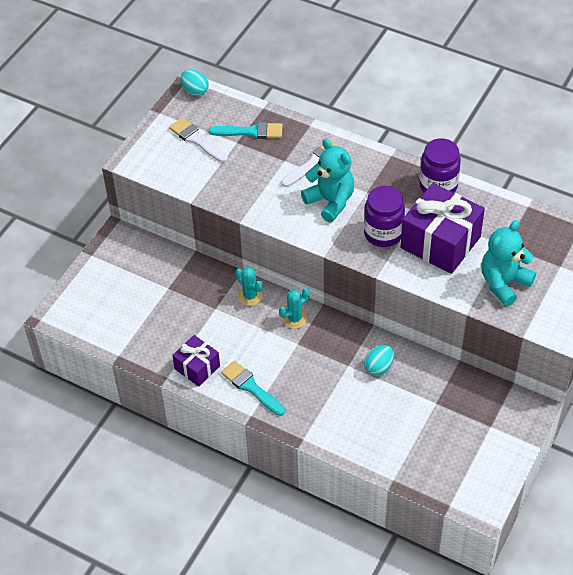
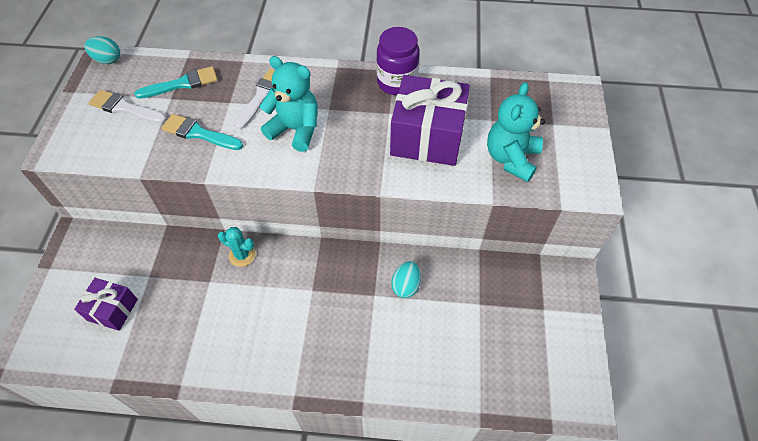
camera: 25 degrees left, 5 degrees up
(197, 367) = (212, 359): purple gift -> purple gift (112, 309)
(251, 387) = (281, 360): turquoise brush -> turquoise brush (199, 133)
(294, 319) = (298, 264): turquoise cactus -> none
(383, 233) = (365, 146): purple jar -> none

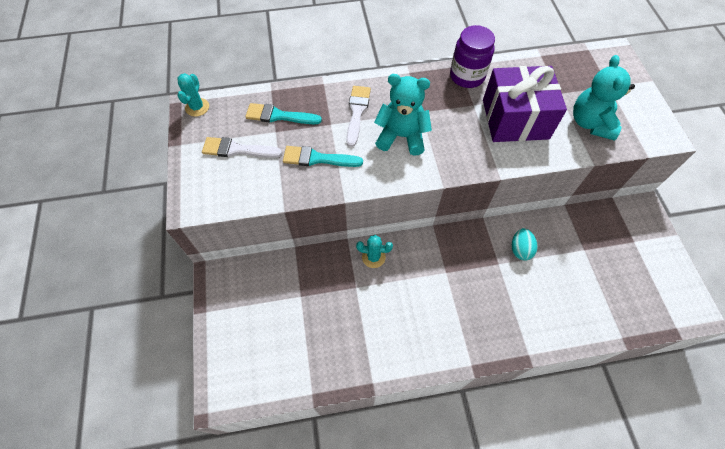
camera: 15 degrees left, 5 degrees up
(107, 60) = (197, 107): turquoise egg -> turquoise cactus
(112, 309) = (282, 334): purple gift -> none
(182, 84) = (279, 116): turquoise brush -> turquoise brush turned 135 degrees counterclockwise

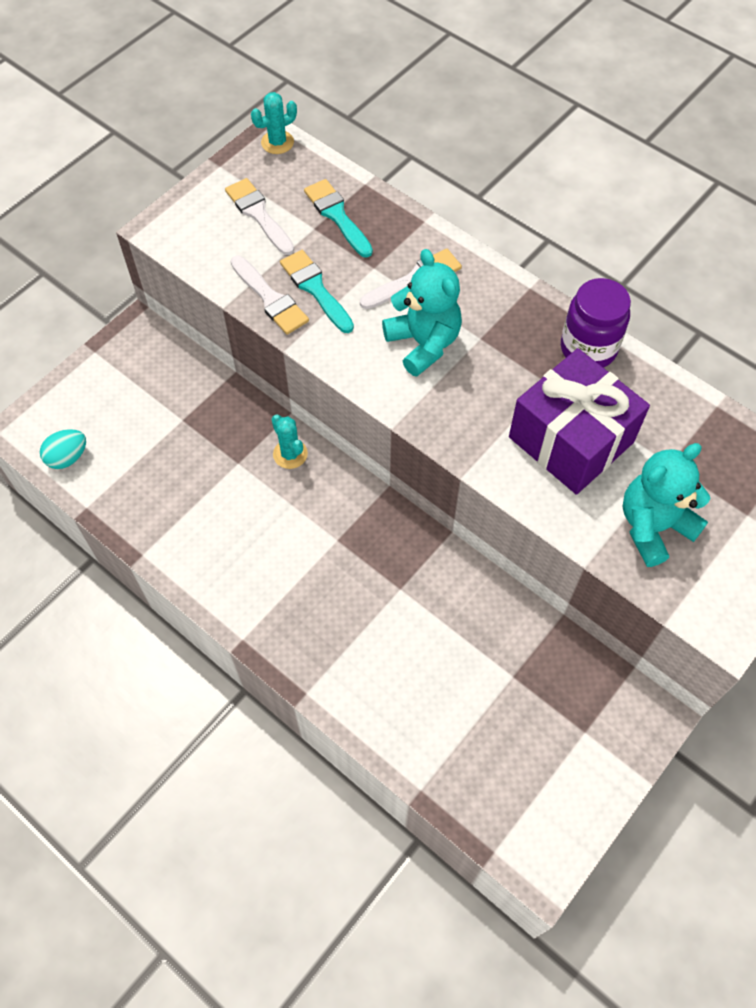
camera: 50 degrees right, 0 degrees up
(302, 184) = (270, 298): none -> white brush
(520, 249) = (443, 601): turquoise egg -> turquoise egg (68, 457)

